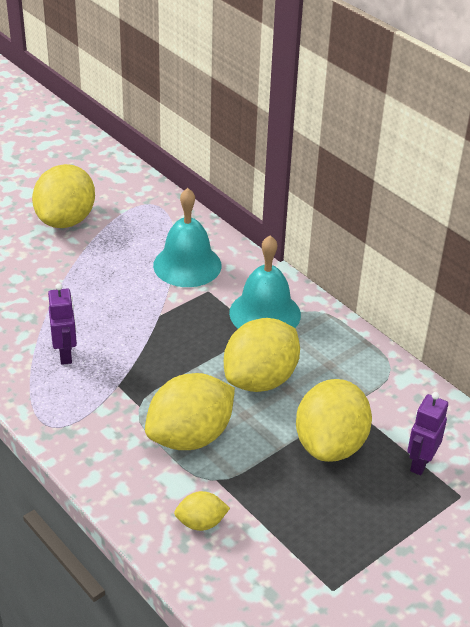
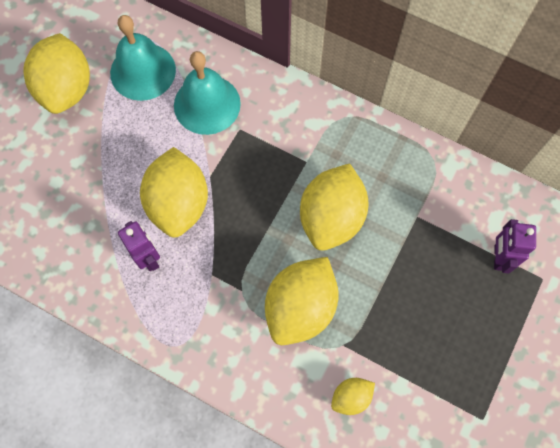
camera: 20 degrees left, 30 degrees up
(265, 313) = (302, 137): turquoise bell -> turquoise bell (143, 71)
(330, 444) = (419, 267): yellow lemon -> yellow lemon (179, 204)

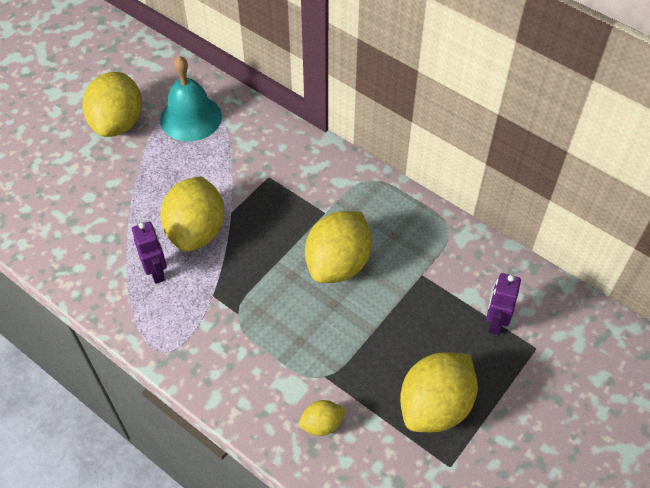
camera: 10 degrees right, 15 degrees down
(207, 104) = (243, 152): turquoise bell -> none
(300, 307) = (290, 337): yellow lemon -> yellow lemon (435, 406)

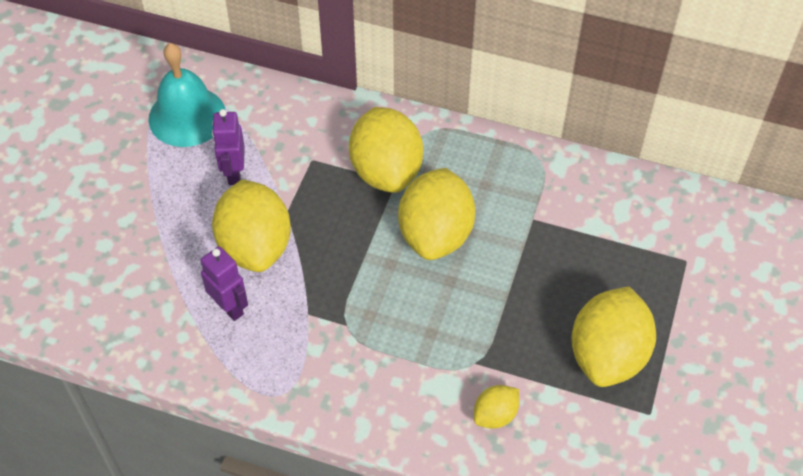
camera: 20 degrees left, 0 degrees up
(118, 123) = (100, 147): yellow lemon -> yellow lemon (386, 171)
(495, 322) = (633, 246): purple robot -> purple robot (234, 173)

